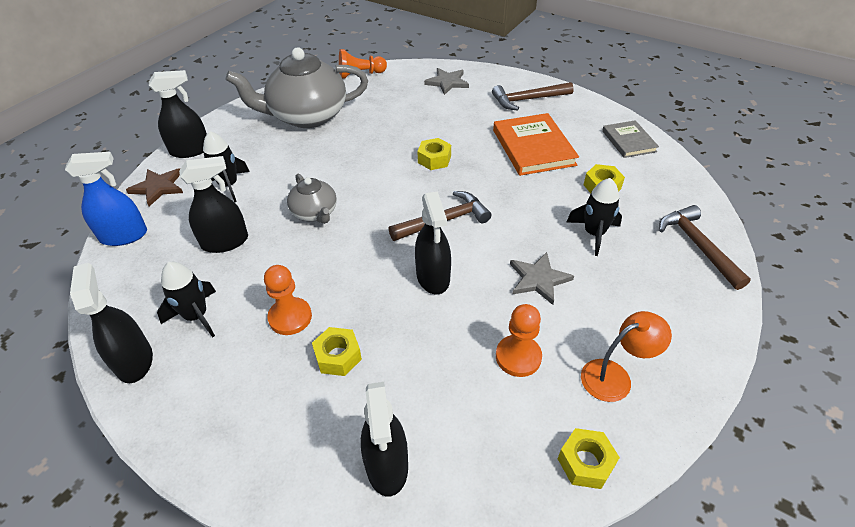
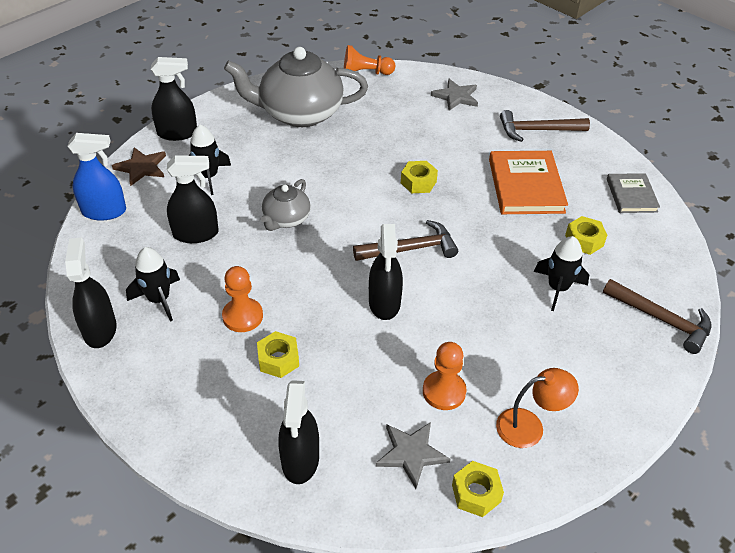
camera: 10 degrees right, 0 degrees up
(315, 213) = (286, 219): grey teapot -> grey teapot turned 45 degrees clockwise
(538, 279) = (486, 323): grey star -> grey star (411, 454)
(698, 246) = (661, 319): brown hammer -> brown hammer turned 135 degrees clockwise

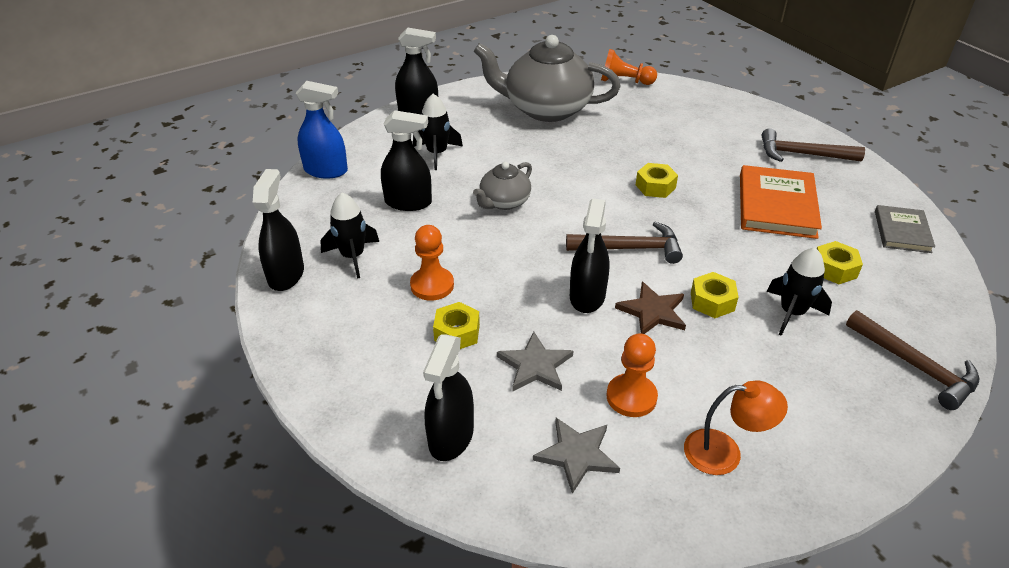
camera: 15 degrees right, 5 degrees down
(141, 167) = (374, 137): brown star -> brown star (652, 311)
(456, 96) = (717, 112): grey star -> grey star (535, 365)
(476, 493) = (642, 513): yellow nut -> yellow nut (712, 301)

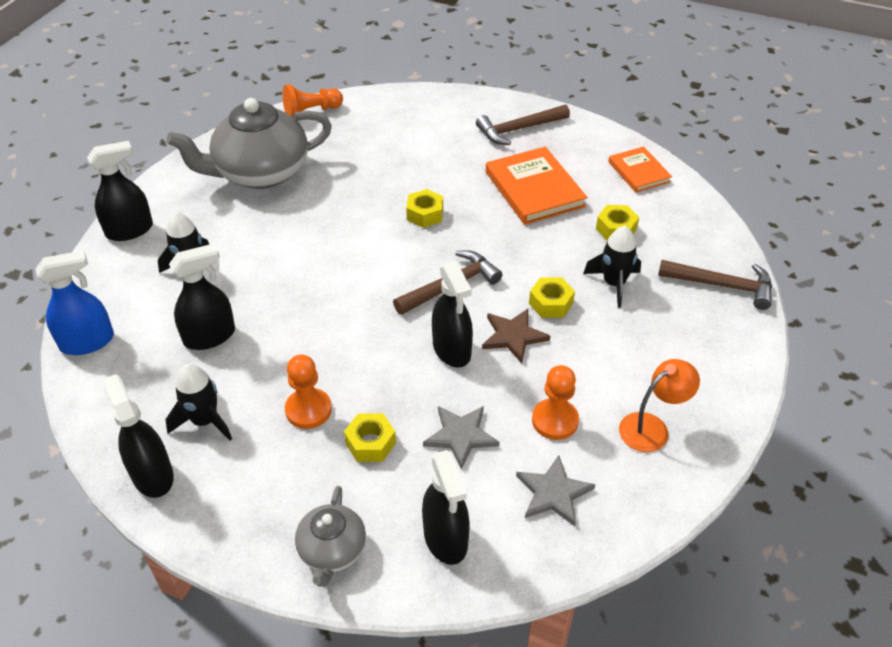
camera: 35 degrees left, 5 degrees up
(504, 202) = (303, 292): grey teapot -> grey teapot (332, 551)
(902, 231) = (638, 172): grey book -> orange book

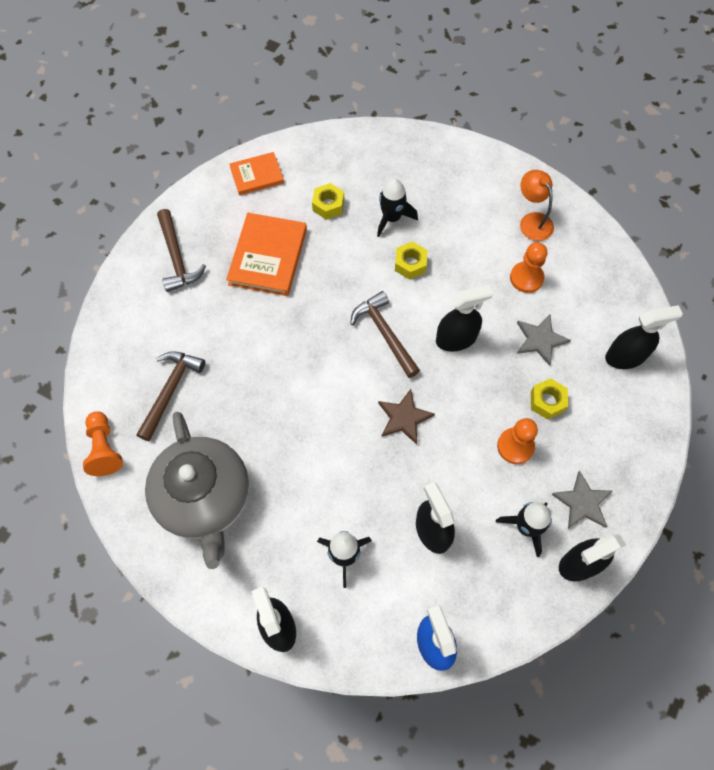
camera: 85 degrees left, 20 degrees up
(332, 551) = (639, 429): grey teapot -> none
(425, 214) = (290, 347): yellow nut -> none
(513, 336) = (444, 294): brown star -> brown star (404, 418)
(534, 189) = (268, 257): orange book -> orange book turned 60 degrees counterclockwise
(553, 493) = (587, 287): grey star -> grey star (582, 502)
(722, 285) = (399, 150): brown hammer -> brown hammer (170, 391)

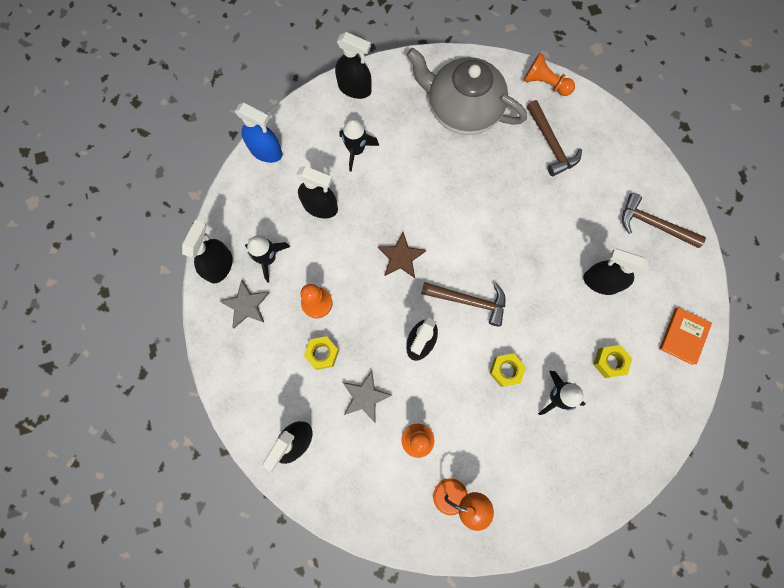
camera: 135 degrees right, 10 degrees up
(268, 257) = (600, 282): orange book -> black spray bottle

